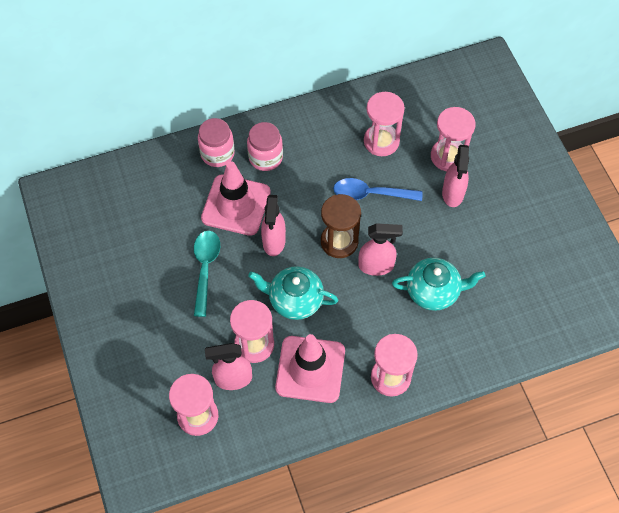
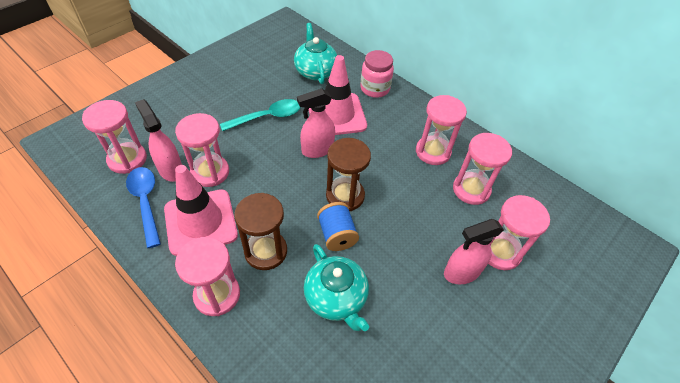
camera: 60 degrees right, 10 degrees down
(265, 158) = (392, 117): pink jar -> none
(294, 300) = (267, 184): turquoise teapot -> turquoise teapot (315, 71)
(326, 147) = (433, 152): none -> pink hourglass
(366, 327) = (266, 251): none -> brown hourglass
(371, 194) = (410, 202): blue spoon -> blue spoon (146, 202)
(376, 266) = (337, 235): pink spray bottle -> blue spool

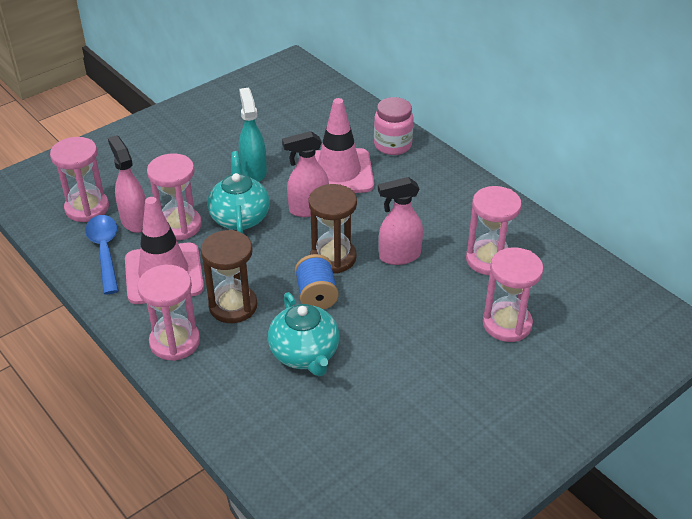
camera: 10 degrees right, 10 degrees down
(267, 117) = (253, 171): turquoise spoon -> turquoise spray bottle
(315, 71) = (320, 123): turquoise teapot -> turquoise teapot (240, 217)
(433, 152) = (451, 218): pink hourglass -> none
(461, 273) = (454, 341): pink spray bottle -> pink spray bottle (399, 256)

